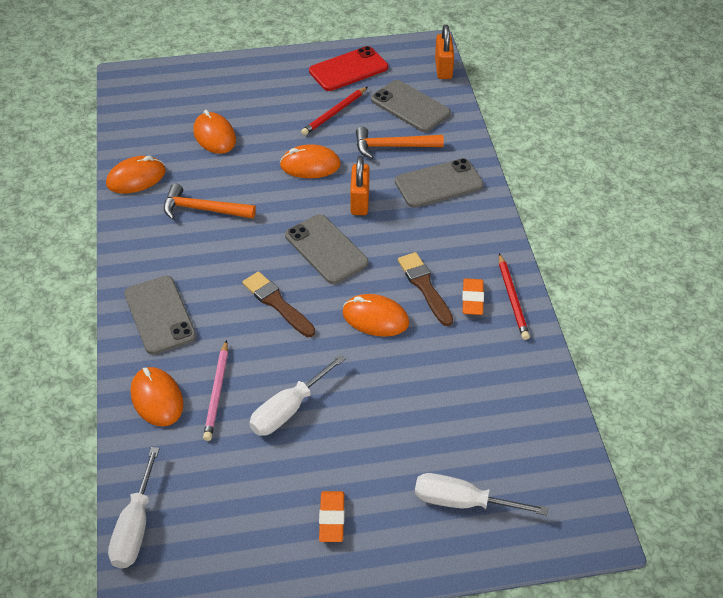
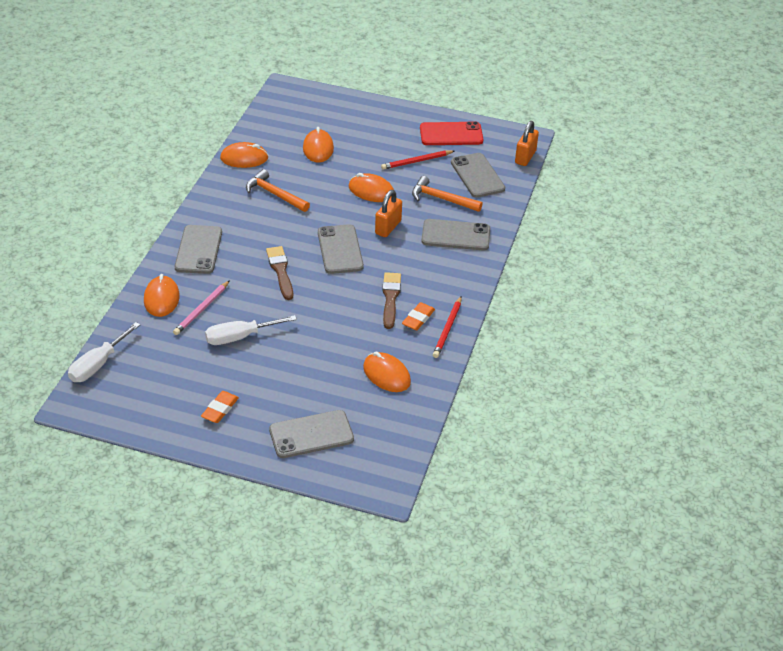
camera: 25 degrees right, 5 degrees down
(375, 318) = (340, 305): orange mouse -> orange mouse (386, 375)
(462, 502) = (311, 434): white screwdriver -> grey phone

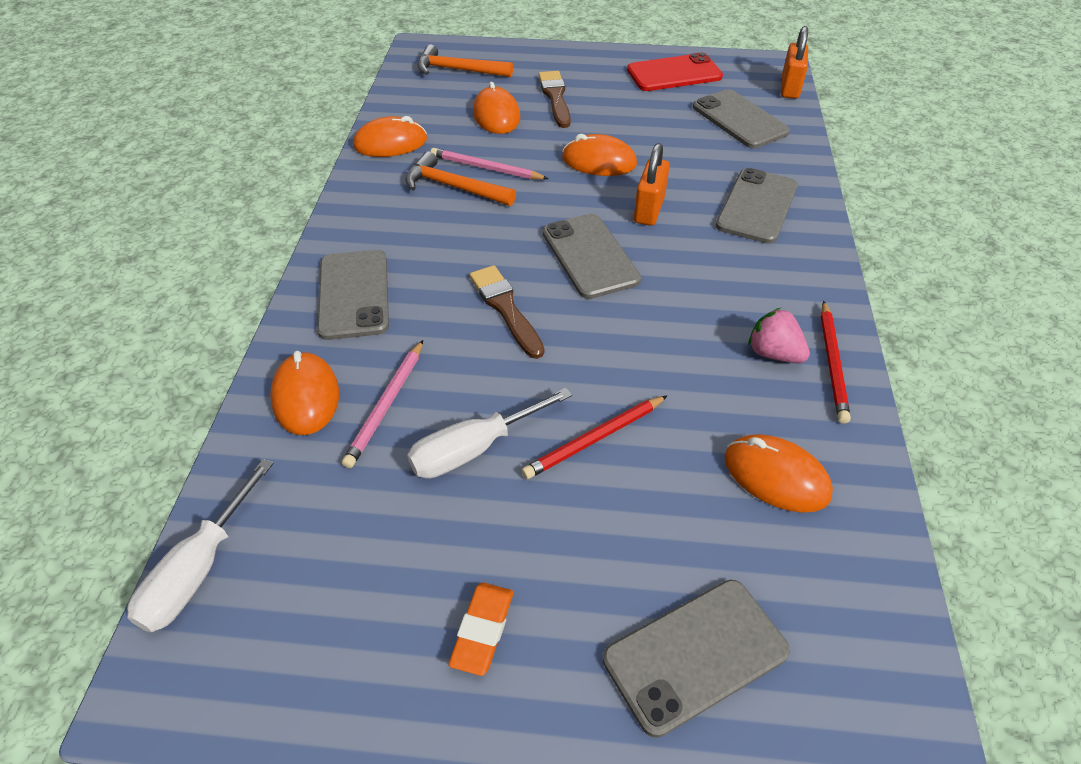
camera: 10 degrees left, 5 degrees up
(298, 185) = (486, 168): none -> pink pencil
(390, 298) = (709, 324): brown brush -> brown brush (555, 97)
(416, 161) = (645, 113): red pencil -> red pencil (595, 439)
(418, 319) = (773, 353): orange eraser -> pink strawberry
(441, 199) = (707, 157): orange hammer -> orange hammer (458, 70)
(455, 235) = (757, 206): grey phone -> grey phone turned 60 degrees counterclockwise

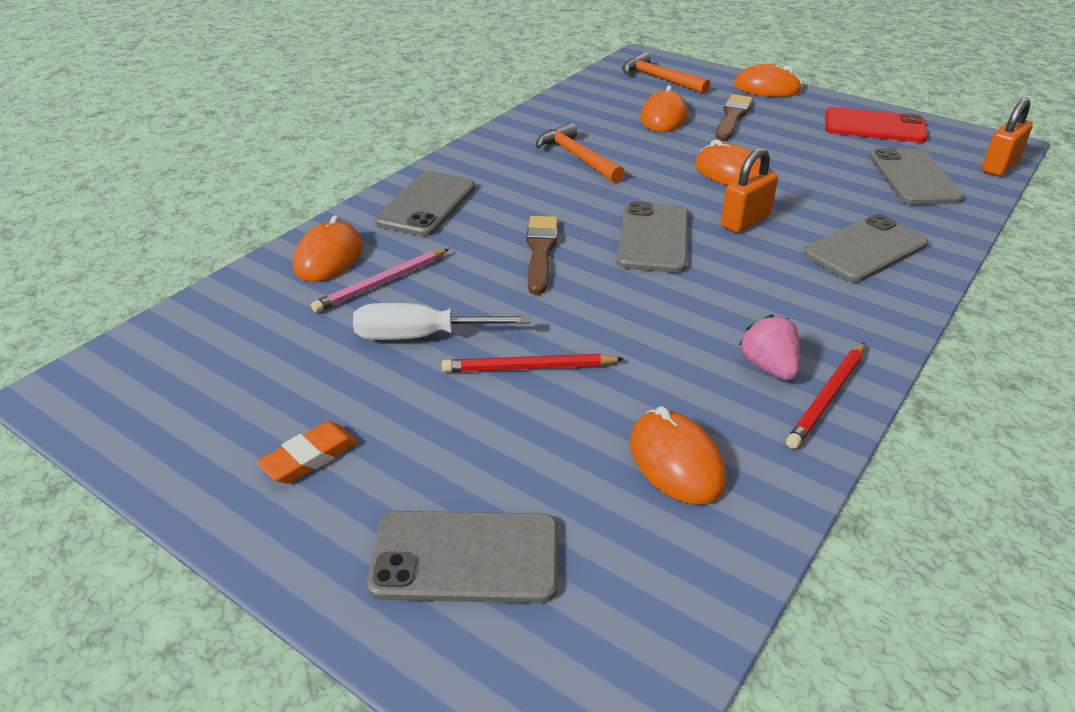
camera: 30 degrees right, 10 degrees down
(198, 569) = (158, 333): white screwdriver -> none
(390, 143) = (552, 114): orange mouse -> orange mouse (767, 88)
(486, 168) = (618, 151): pink pencil -> none

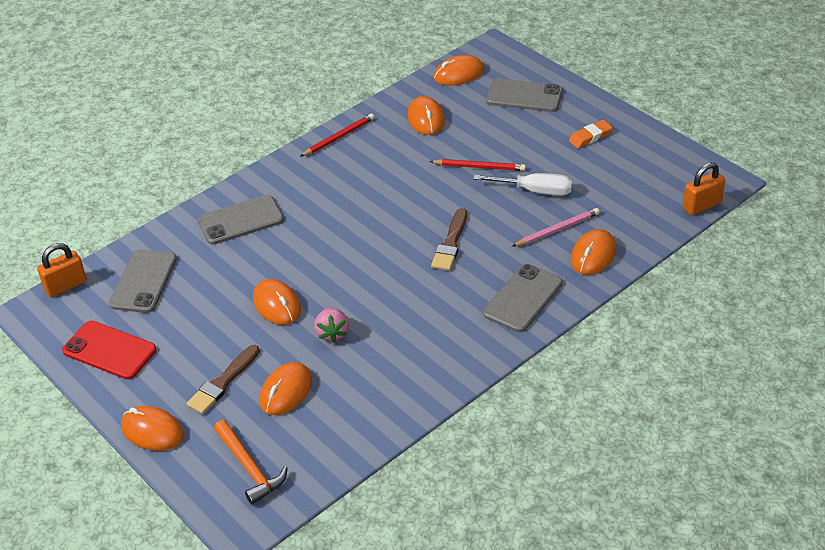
camera: 165 degrees left, 5 degrees up
(577, 157) = (389, 341): orange hammer -> none
(653, 238) = (371, 246): grey phone -> none
(655, 616) = (458, 74): none -> orange mouse
(745, 221) = (300, 253): orange padlock -> orange padlock (702, 205)
(768, 367) = (356, 154): pink strawberry -> pink strawberry (332, 333)

